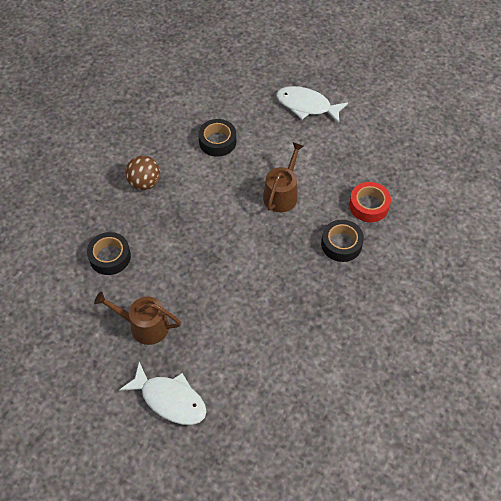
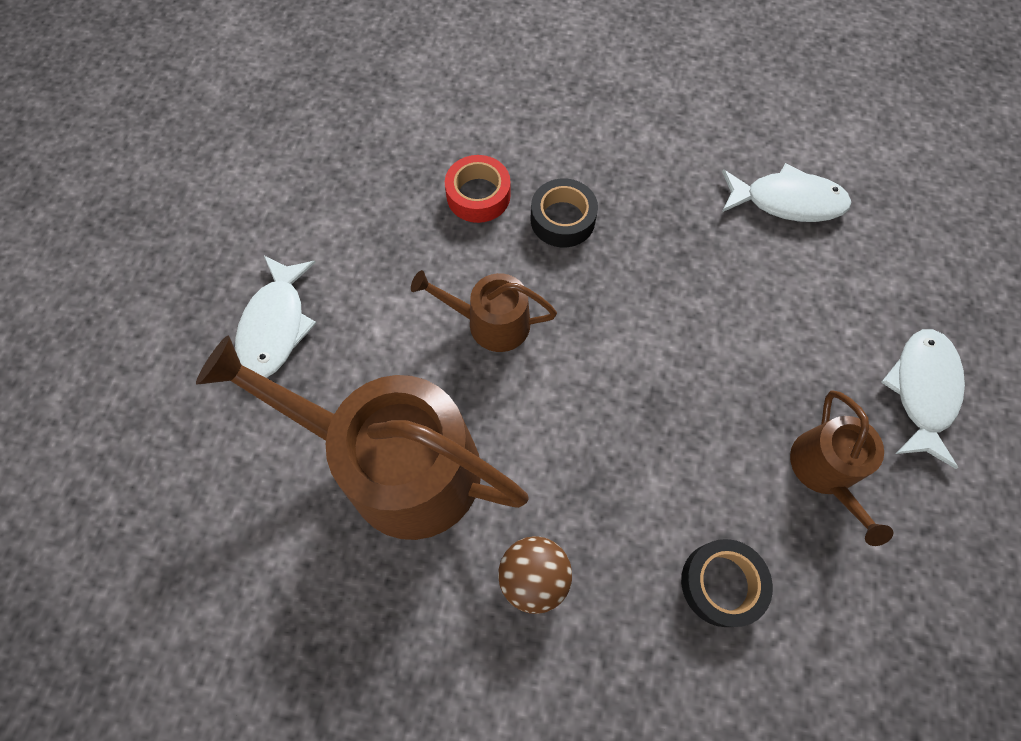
camera: 105 degrees left, 10 degrees up
(217, 141) = (396, 464): black tape -> brown watering can
(324, 377) = (787, 201): none -> white fish

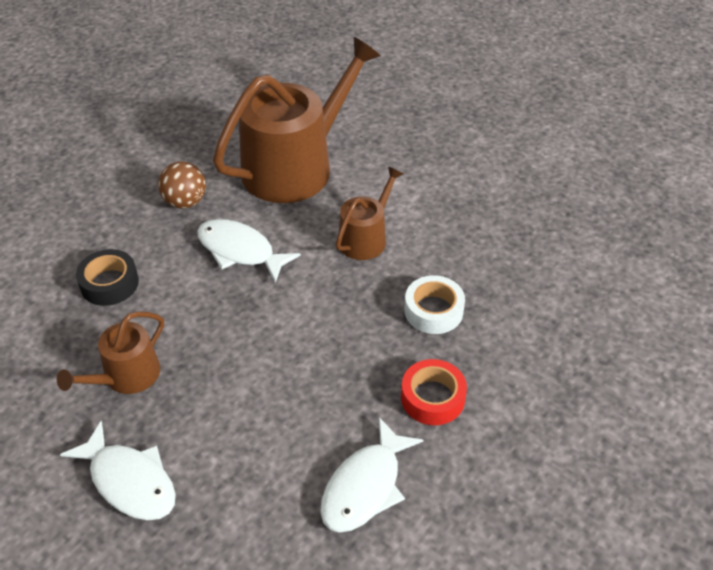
camera: 115 degrees right, 20 degrees down
(276, 326) = (426, 139): white fish -> white fish (240, 251)
(478, 195) = (484, 267): red tape -> red tape (432, 398)
(562, 219) = (433, 311): black tape -> white tape
(825, 471) = (126, 376): brown watering can -> brown watering can turned 75 degrees counterclockwise

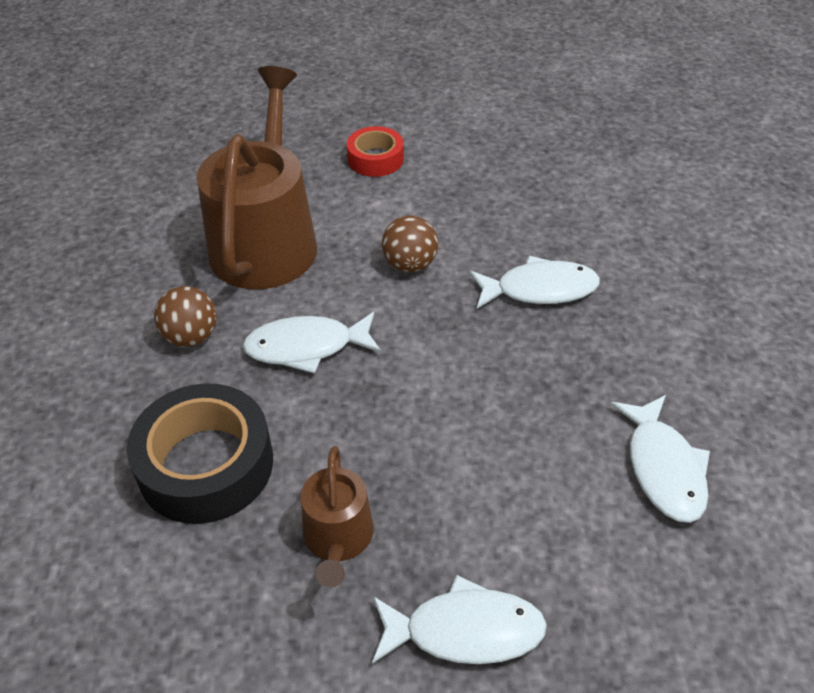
camera: 40 degrees left, 0 degrees up
(109, 283) = (206, 465): black tape -> black tape, size x1.75
(366, 238) = (410, 264): brown watering can -> brown ball
(432, 398) = (625, 359): red tape -> red tape (375, 159)
(433, 311) = (540, 289): white tape -> white fish

